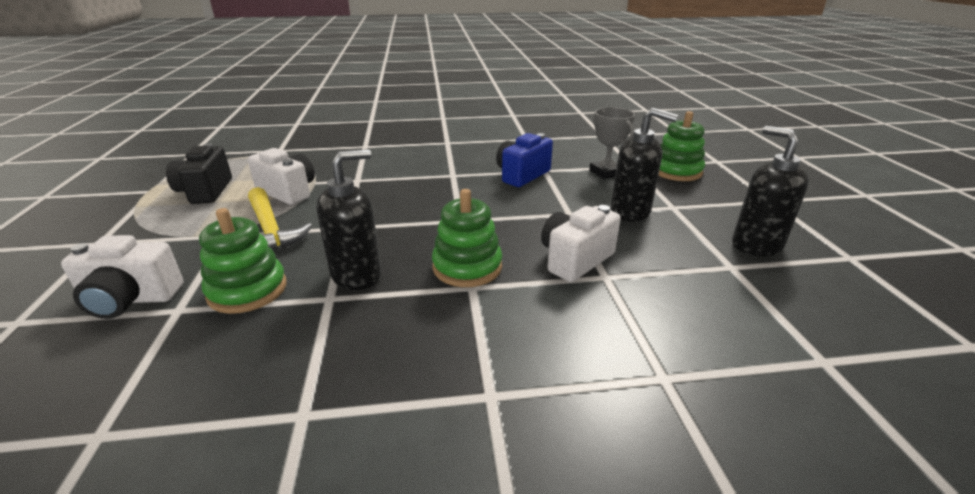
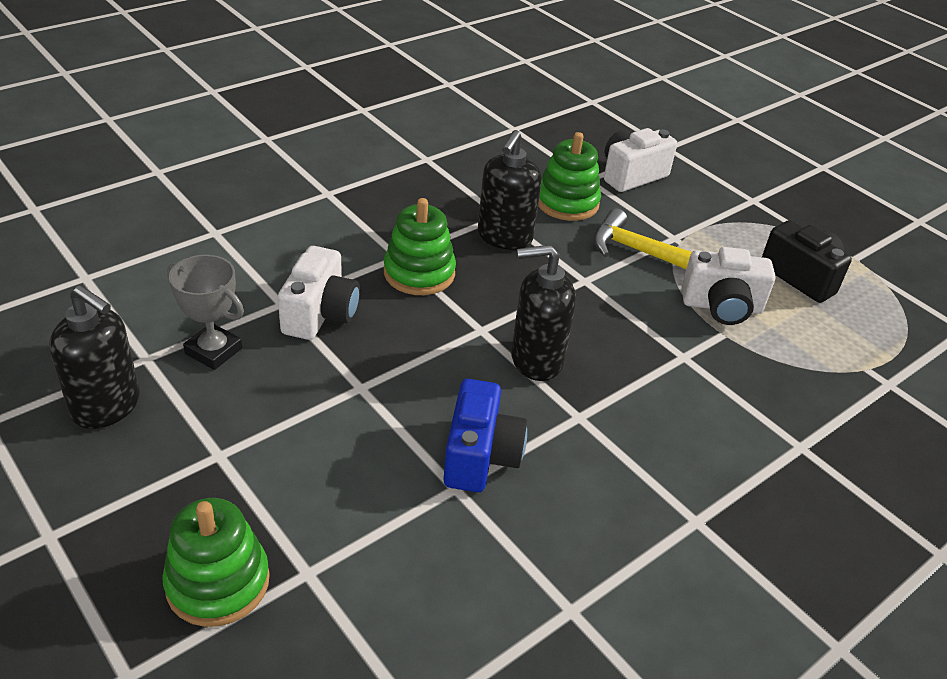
camera: 145 degrees right, 10 degrees up
(606, 172) = (348, 522): grey trophy -> grey trophy (213, 351)
(630, 212) = (279, 419): black soap dispenser -> black soap dispenser (536, 360)

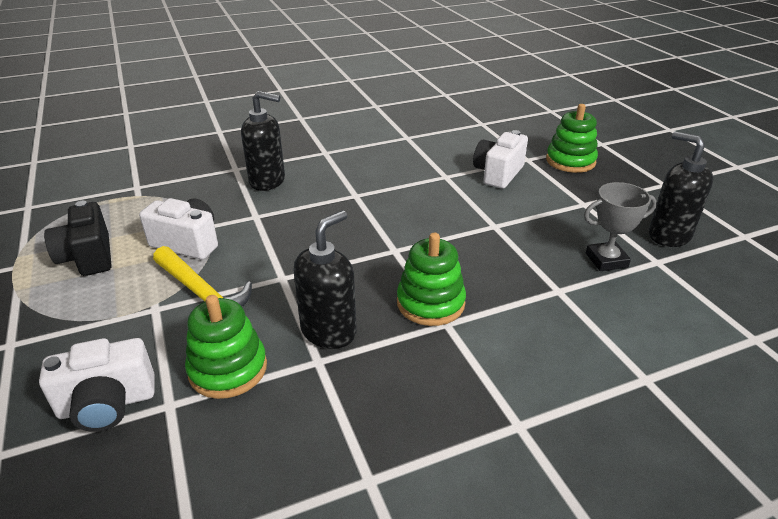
camera: 160 degrees left, 5 degrees down
(213, 351) = (606, 260): grey trophy -> grey trophy turned 60 degrees counterclockwise
(320, 314) = (524, 277): white camera -> white camera (498, 174)
(480, 456) = (426, 186): blue camera -> none
(536, 360) = (364, 226): black soap dispenser -> black soap dispenser (268, 181)

